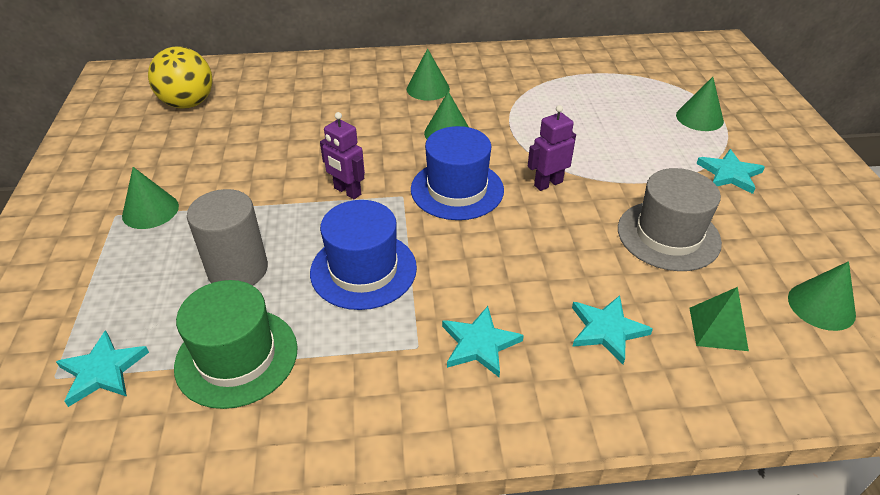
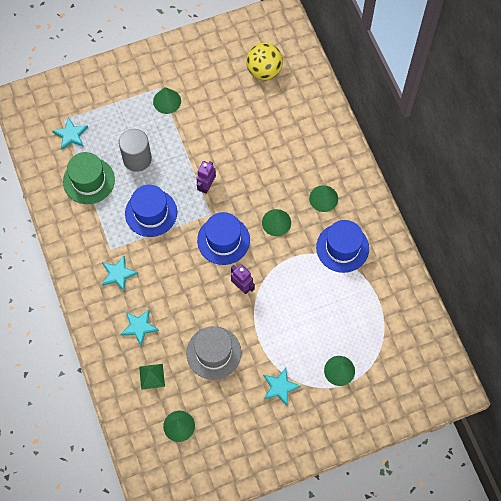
camera: 75 degrees right, 25 degrees up
(510, 86) = (342, 248): none -> blue hat

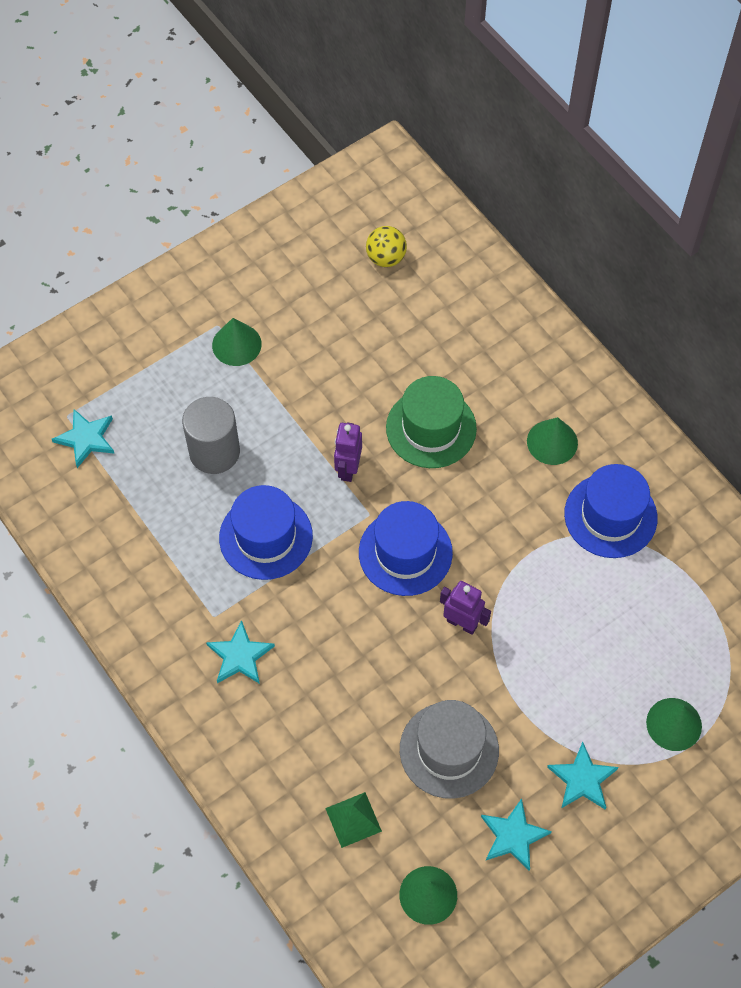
camera: 15 degrees left, 5 degrees down
(89, 180) = (140, 508): green hat -> green hat (431, 428)
(139, 327) = (304, 738): turquoise star -> turquoise star (513, 836)
(264, 71) = (386, 258): yellow ball -> yellow ball, size x0.64
(276, 222) = (486, 501): green cone -> none

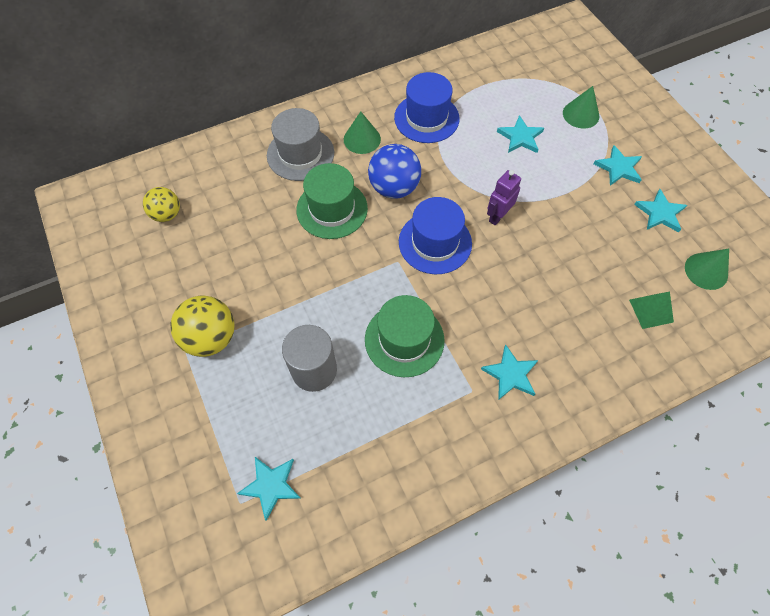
camera: 80 degrees left, 0 degrees up
(236, 344) = (211, 338): green cone -> yellow ball
(266, 537) = (404, 339): blue hat -> green hat
(348, 468) = (354, 270): purple robot -> none
(449, 750) = (596, 240): grey hat -> grey hat (300, 154)
(480, 493) = (394, 188): none -> blue ball
(606, 642) = (520, 137): none -> turquoise star

